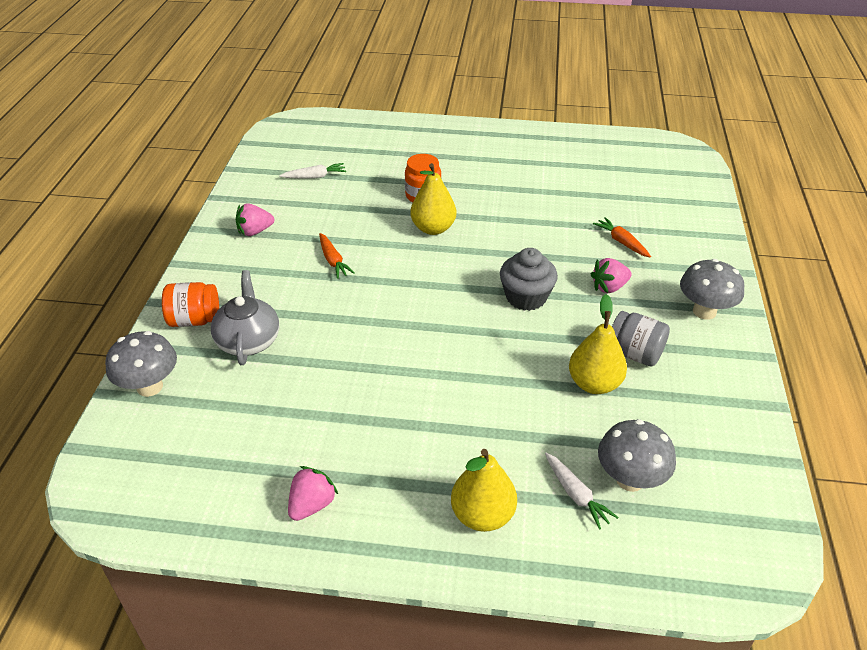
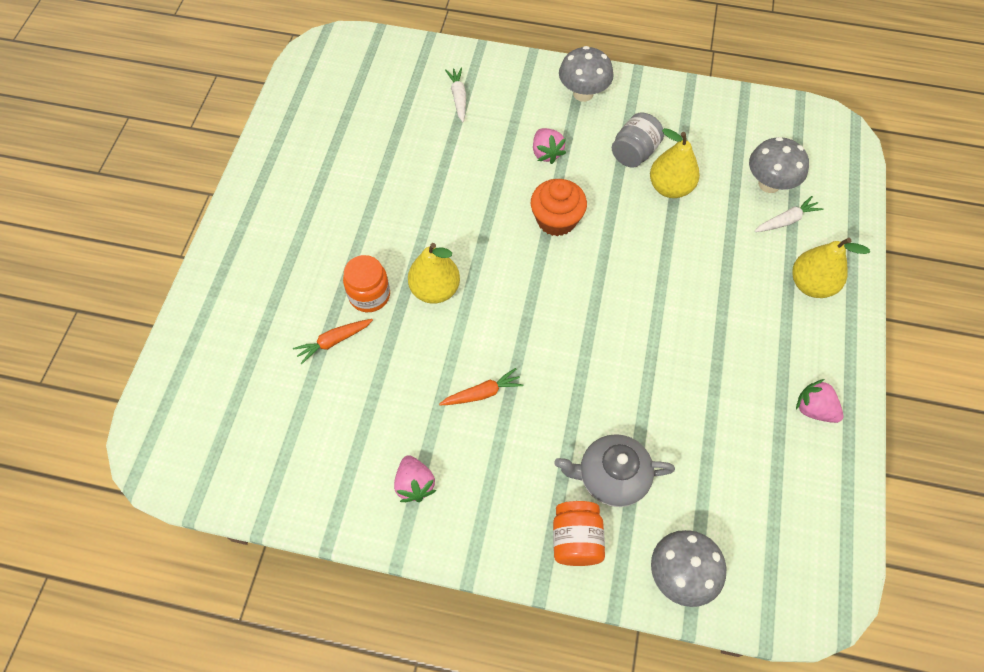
camera: 85 degrees left, 20 degrees up
(315, 177) = (304, 416): white carrot -> white carrot (458, 97)
(526, 297) = (556, 220): grey cupcake -> orange cupcake
(621, 242) = (479, 130): orange carrot -> orange carrot (334, 341)

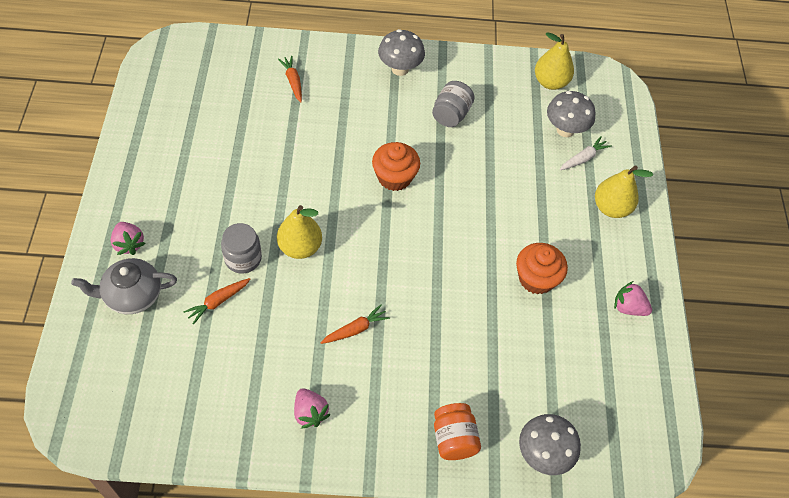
camera: 15 degrees left, 5 degrees down
(369, 295) = (243, 258): orange jar -> grey jar
(458, 97) = (293, 81): white carrot -> orange carrot
(546, 153) = (377, 122): pink strawberry -> pink strawberry (129, 244)
(611, 477) = (474, 384): grey teapot -> grey teapot (132, 295)
(670, 187) = (485, 141): yellow pear -> yellow pear (550, 82)
(705, 360) = (536, 278): none -> orange cupcake

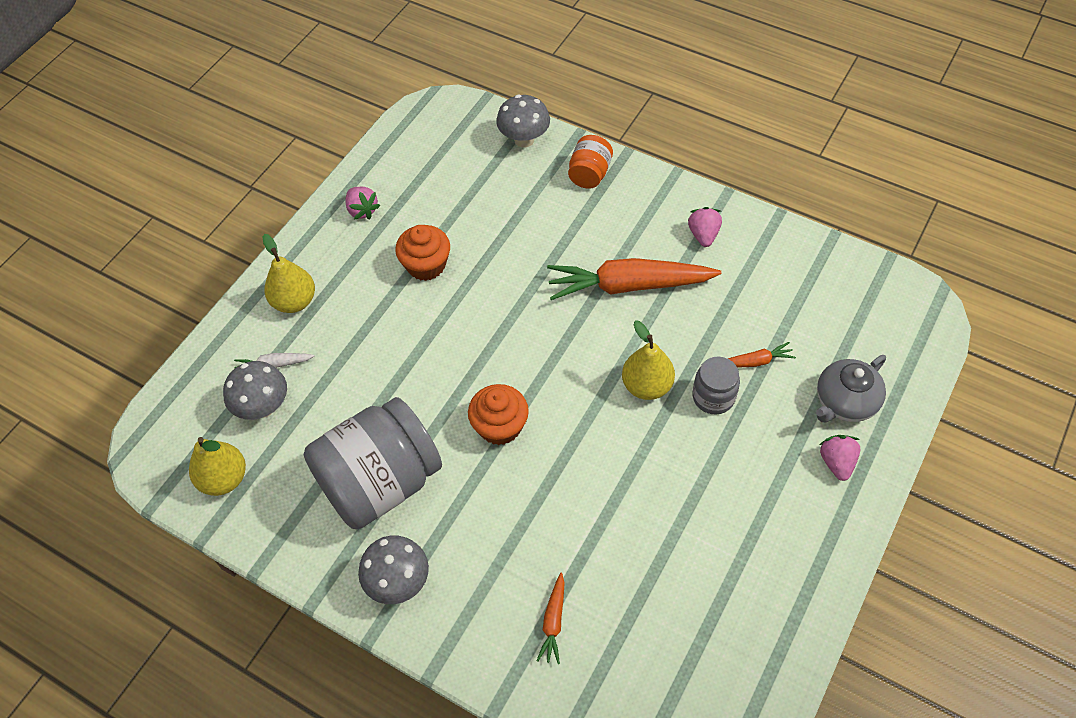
camera: 145 degrees left, 0 degrees up
(132, 295) = (844, 402): grey teapot -> grey teapot turned 120 degrees clockwise
(355, 329) = (628, 285): orange carrot -> orange carrot, size x2.23
(451, 114) = (380, 483): grey jar -> grey jar, size x2.11

